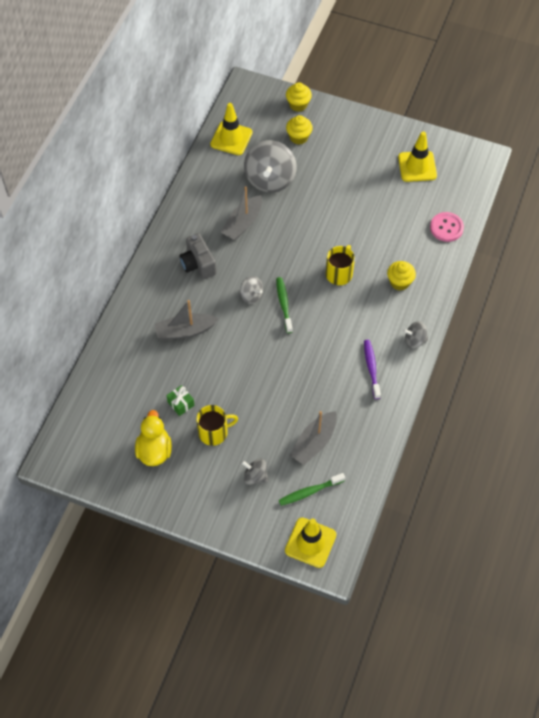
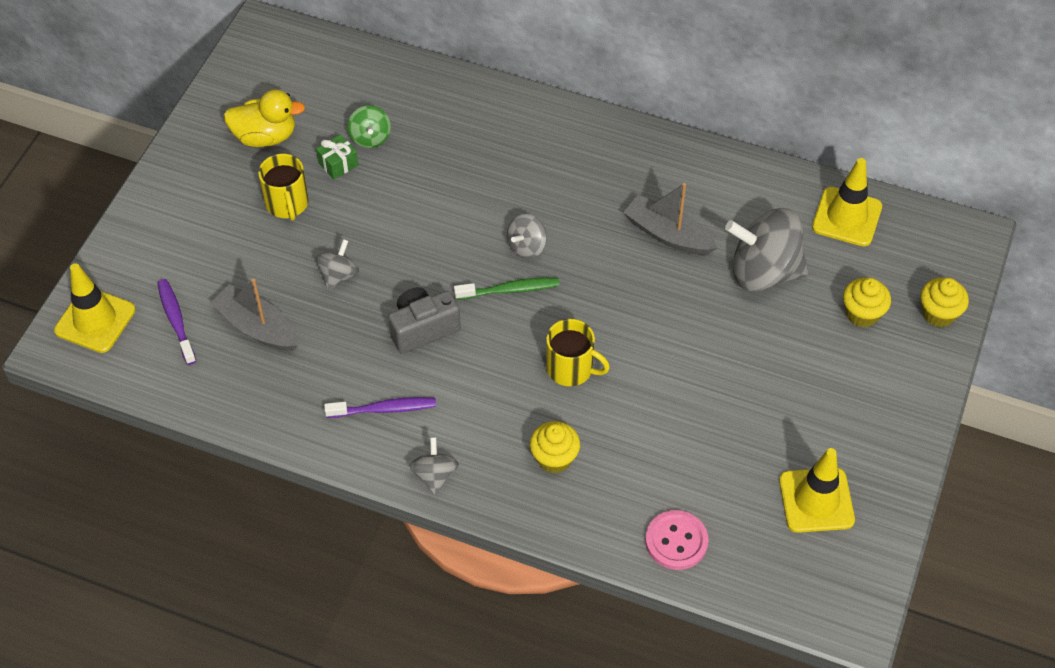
camera: 90 degrees right, 5 degrees down
(159, 385) = (370, 138): none -> green spinning top
(185, 331) = (462, 165): grey boat -> none
(198, 264) = (585, 178): grey camera -> grey camera (423, 329)
(255, 476) = (210, 253): grey spinning top -> grey spinning top (338, 275)
(309, 492) = (176, 320): green toothbrush -> purple toothbrush

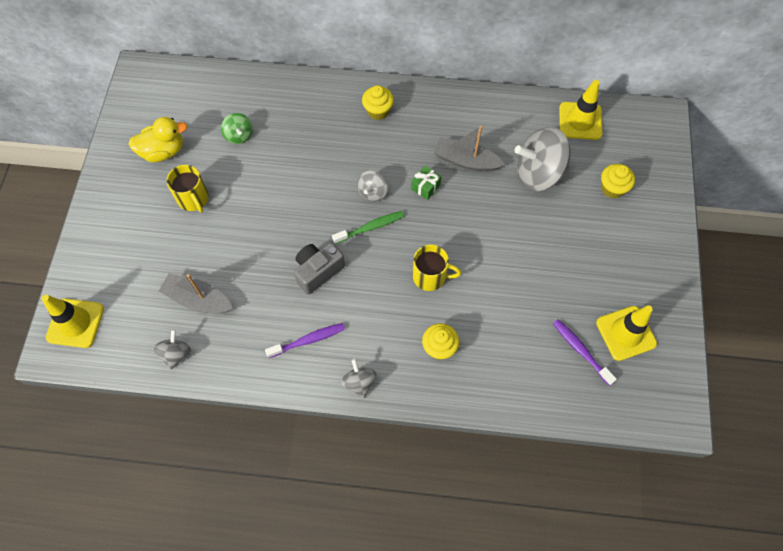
camera: 15 degrees left, 10 degrees up
(176, 320) = (136, 308): purple toothbrush -> purple toothbrush (580, 350)
(338, 164) = (221, 160): green gift -> green gift (425, 187)
(338, 275) = (246, 245): grey spinning top -> grey spinning top (176, 354)
(676, 541) = (542, 389): pink button -> none
(938, 314) = (661, 176): yellow cupcake -> yellow cupcake (378, 111)

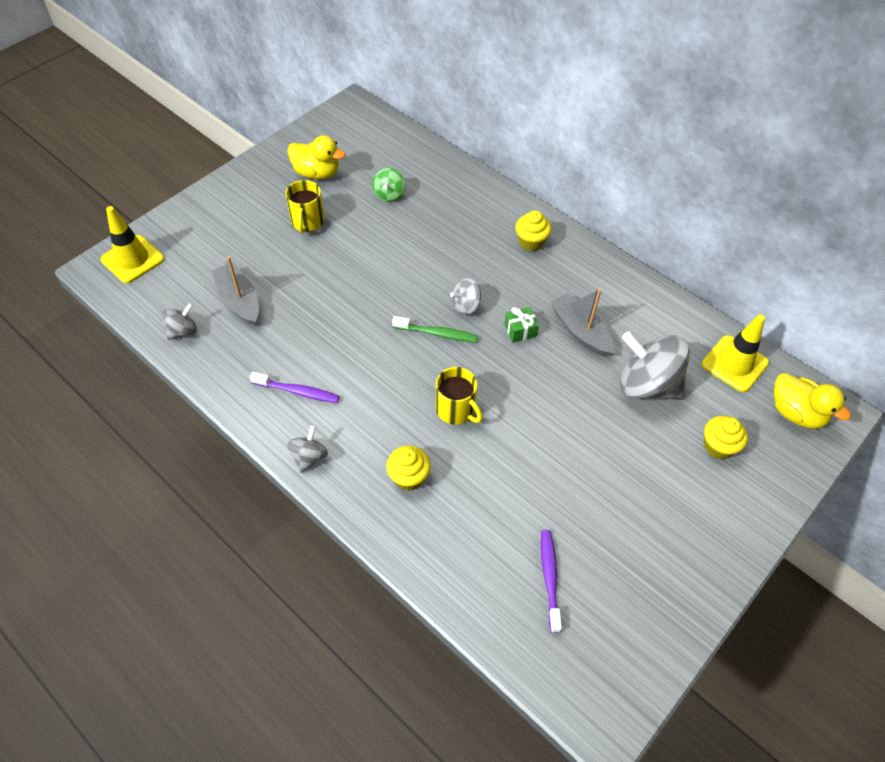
camera: 35 degrees right, 10 degrees down
(318, 271) = (357, 341): grey camera -> none
(625, 333) = (614, 595): yellow traffic cone -> none
(640, 133) = (796, 413): none -> yellow duck

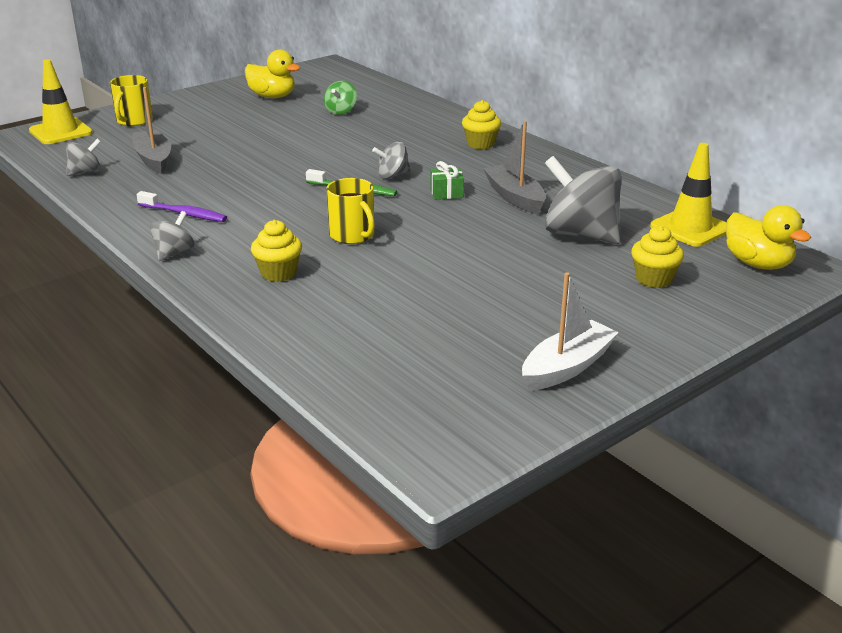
camera: 10 degrees right, 25 degrees down
(307, 221) = (248, 121): yellow mug -> yellow mug (134, 121)
(549, 577) = (413, 351): purple toothbrush -> none
(673, 582) = (567, 367): none -> white boat

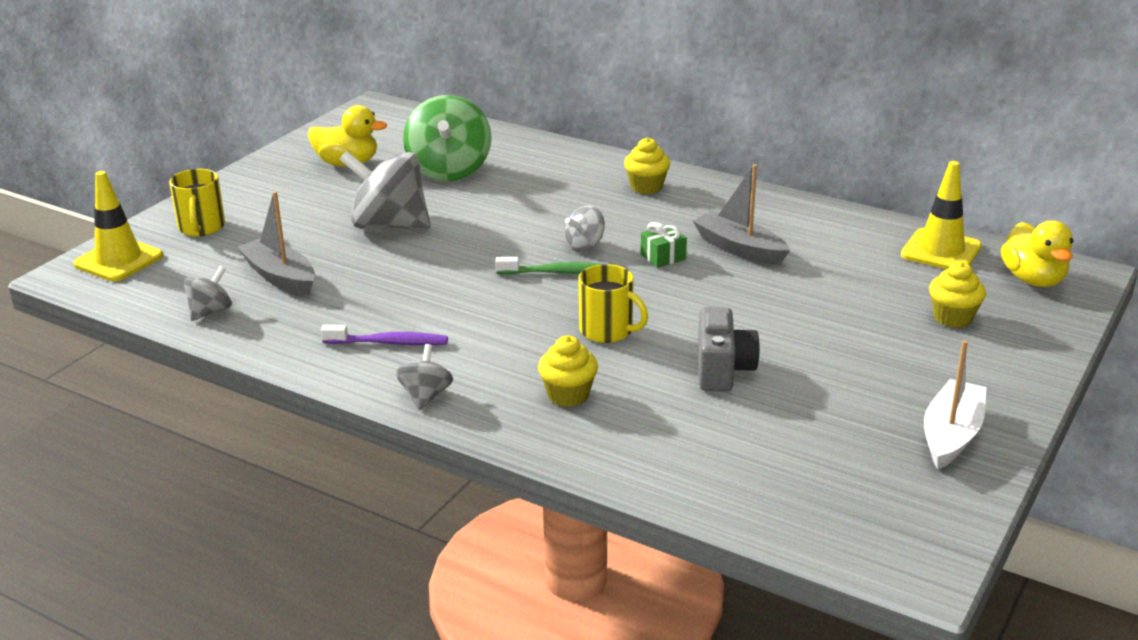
camera: 20 degrees left, 0 degrees up
(341, 111) = (449, 170): green spinning top -> green spinning top, size x2.00
(416, 279) = (722, 370): none -> grey camera
(580, 234) = (842, 280): grey spinning top -> grey spinning top (389, 225)
(757, 264) = (1033, 279): yellow duck -> yellow duck turned 45 degrees clockwise

